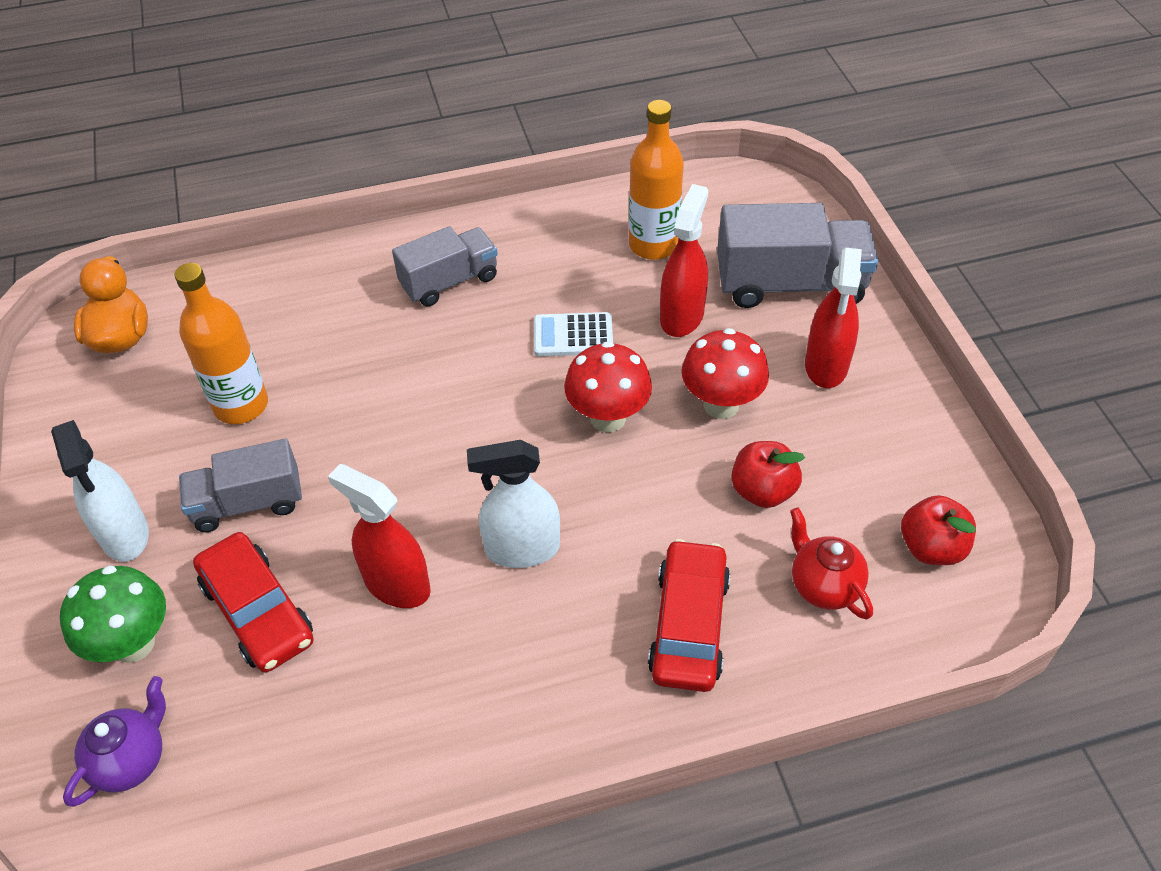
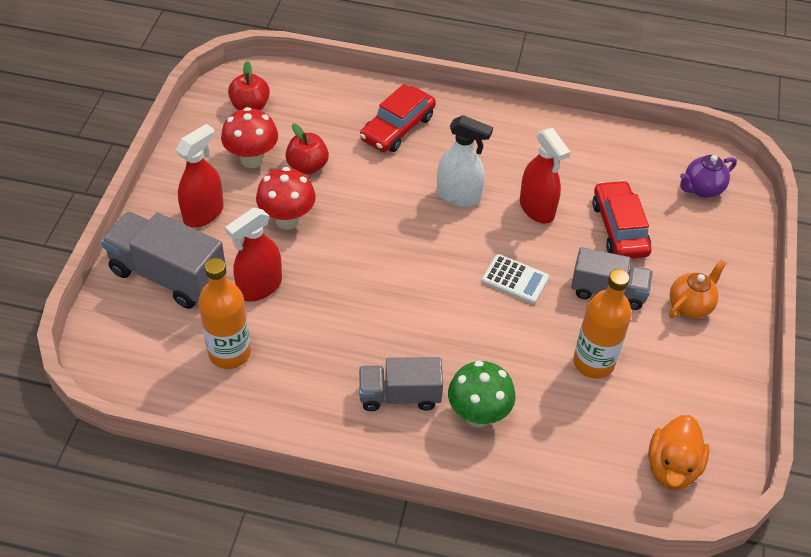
camera: 155 degrees left, 0 degrees up
(125, 534) = (690, 306): white spray bottle -> orange teapot
(134, 644) = (693, 241): green mushroom -> green mushroom (478, 415)
(573, 335) = (341, 308): white calculator -> white calculator (515, 279)
(608, 418) = (360, 243): red mushroom -> red mushroom (252, 159)
(823, 586) = (318, 114): red teapot -> none

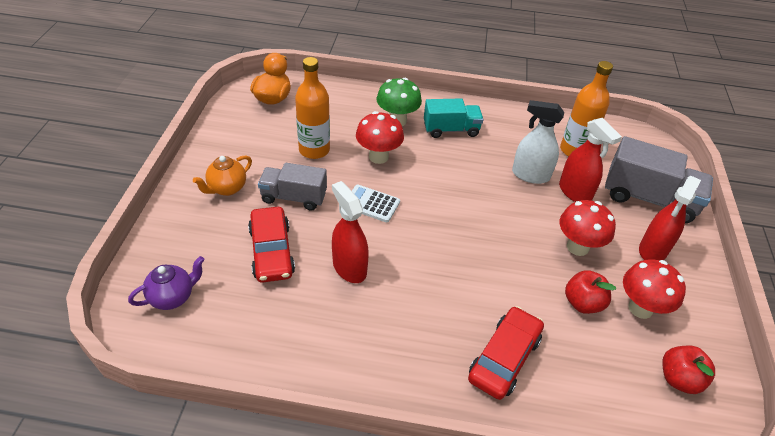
camera: 175 degrees right, 5 degrees down
(259, 287) = (575, 192): red spray bottle -> red spray bottle turned 105 degrees clockwise
(399, 395) = (451, 130): grey truck -> turquoise truck
(459, 196) = (426, 277): white spray bottle -> white spray bottle (530, 175)
(506, 349) = (378, 157): none -> red mushroom

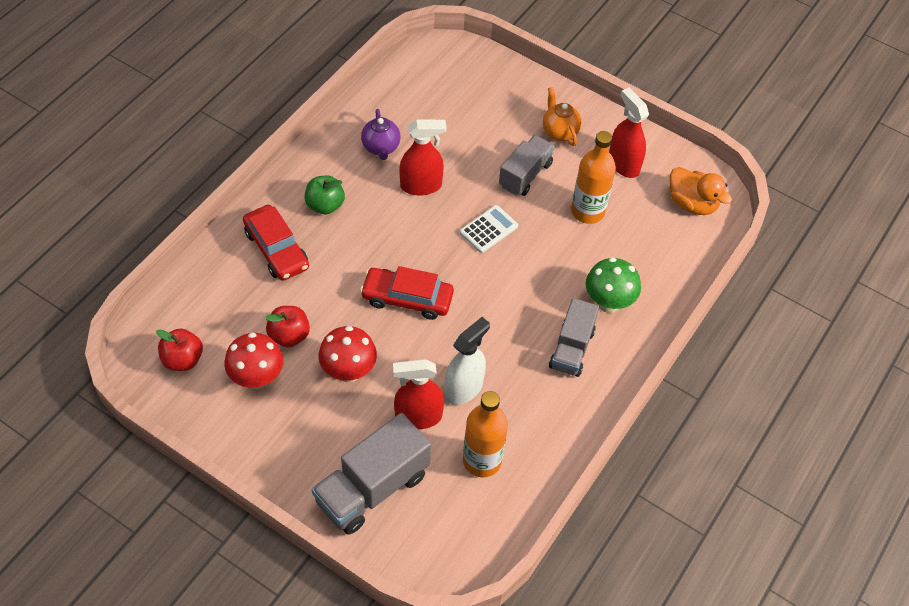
camera: 115 degrees right, 10 degrees up
(173, 297) = (450, 73): purple teapot -> purple teapot (381, 148)
(271, 251) = (466, 141): red car -> red car (407, 298)
(378, 157) = (554, 261): red mushroom -> none
(422, 339) = (325, 205): none -> green apple
(451, 130) = (571, 349): turquoise truck -> grey truck
(653, 250) = (308, 438): red spray bottle -> red spray bottle (623, 164)

